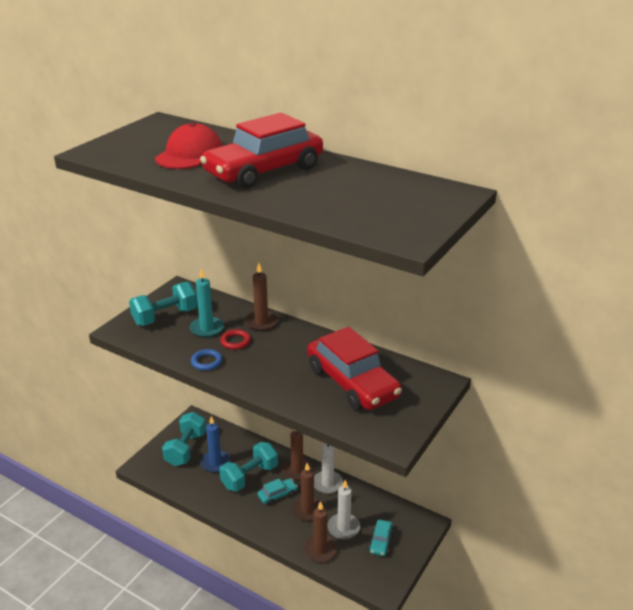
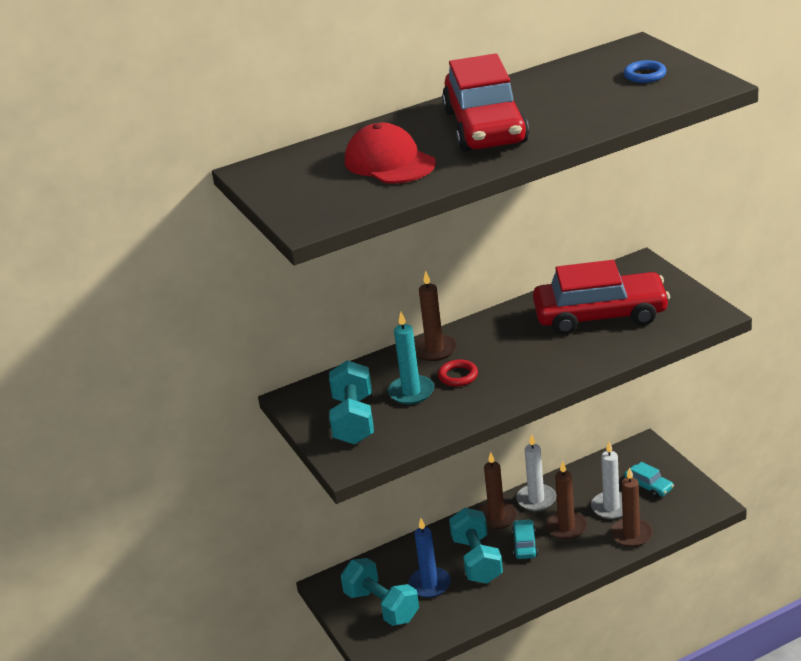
camera: 55 degrees left, 0 degrees up
(206, 362) = (482, 404): blue ring -> blue ring (645, 75)

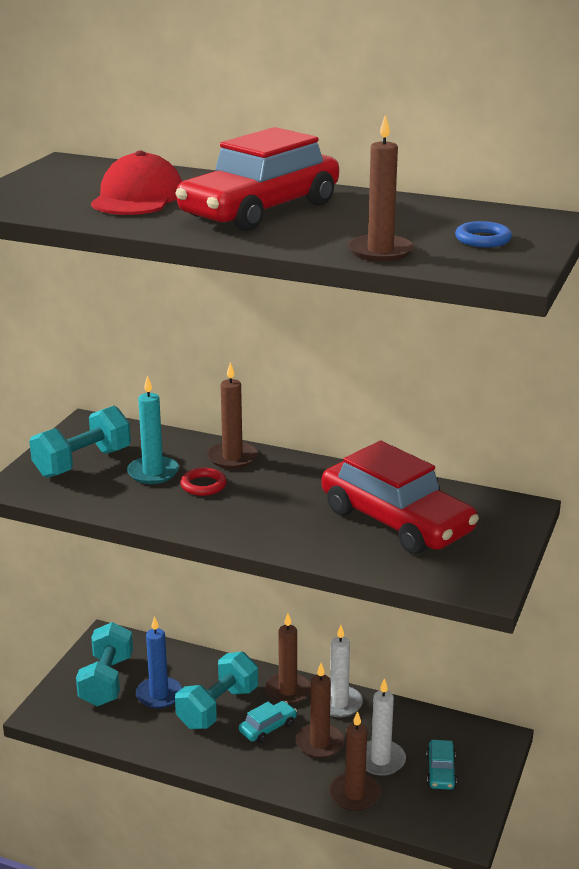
camera: 45 degrees right, 5 degrees down
(623, 111) = (380, 251): none -> brown candle

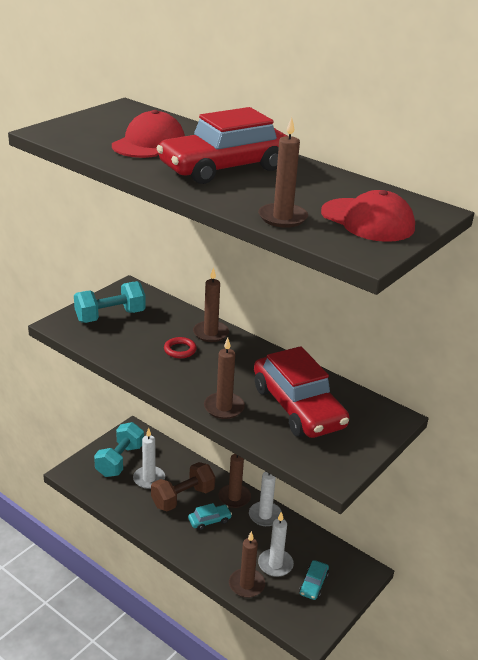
camera: 15 degrees right, 5 degrees up
(153, 473) = (152, 333): turquoise candle -> none
(159, 695) = (149, 479): blue candle -> white candle
(218, 708) = (183, 498): turquoise dumbbell -> brown dumbbell
(319, 743) = (239, 541): brown candle -> brown candle (224, 407)
(483, 239) = (367, 220): blue ring -> red cap

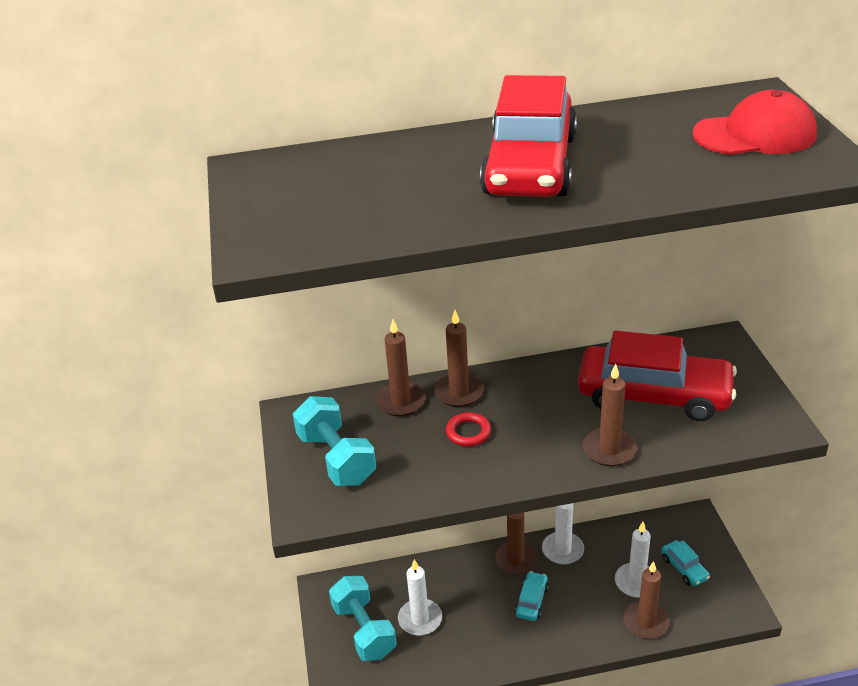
camera: 45 degrees left, 5 degrees up
(110, 316) = (337, 458): turquoise dumbbell -> turquoise dumbbell turned 45 degrees counterclockwise
(149, 143) = (395, 189): red cap -> none
(183, 498) = (477, 604): brown dumbbell -> none
(282, 218) = (706, 178): brown candle -> brown candle (401, 401)

